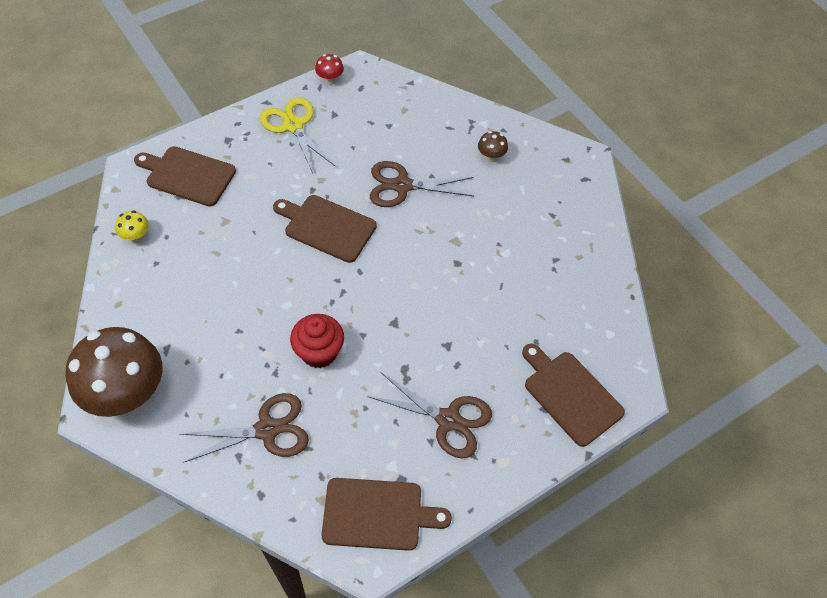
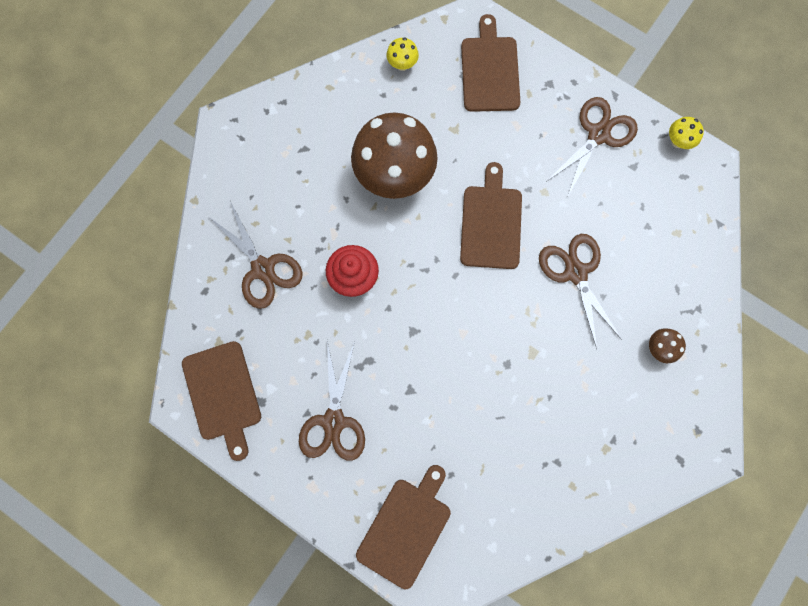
camera: 70 degrees right, 20 degrees up
(128, 395) = (250, 142): brown mushroom -> brown mushroom (394, 175)
(293, 125) = (598, 134): yellow scissors -> brown scissors
(330, 80) = (678, 141): red mushroom -> yellow mushroom

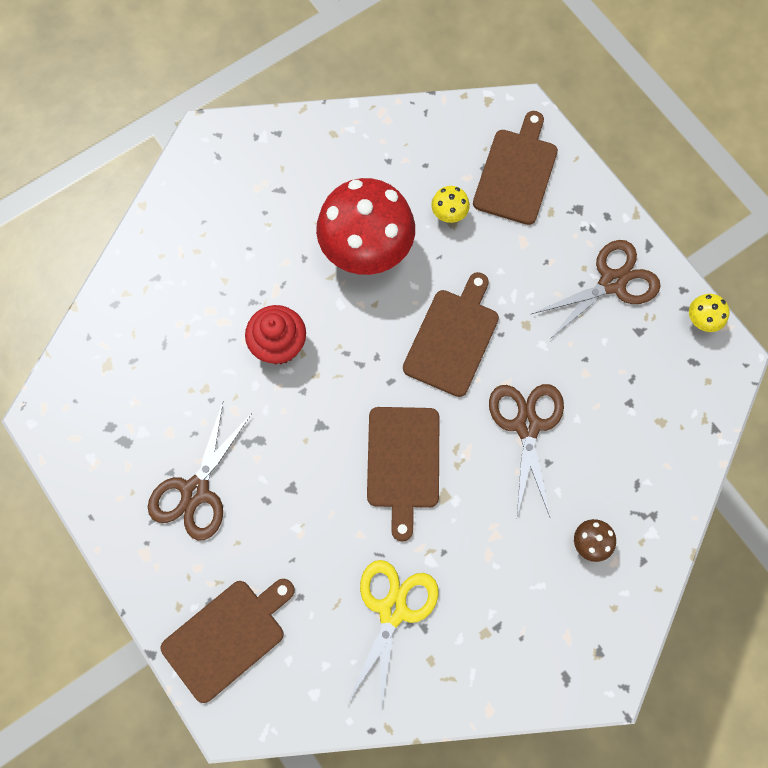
camera: 20 degrees right, 5 degrees down
(223, 394) = (89, 420): brown cutting board -> brown cutting board (403, 462)
(263, 269) = (185, 302): brown scissors -> none
(394, 175) = (366, 251): brown mushroom -> red mushroom
(402, 64) = (422, 135): yellow mushroom -> yellow mushroom (449, 214)
(528, 457) = (393, 610): none -> yellow scissors

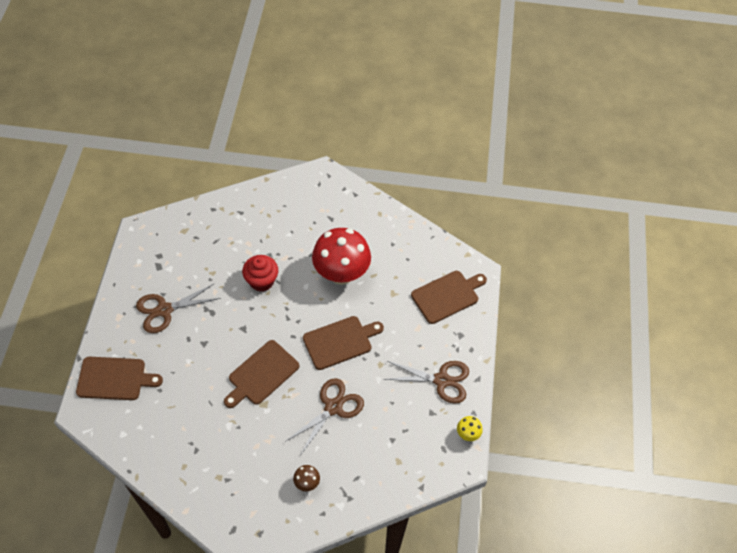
camera: 40 degrees right, 15 degrees down
(393, 610) = (191, 430): yellow scissors -> none
(449, 214) = (395, 288): yellow mushroom -> none

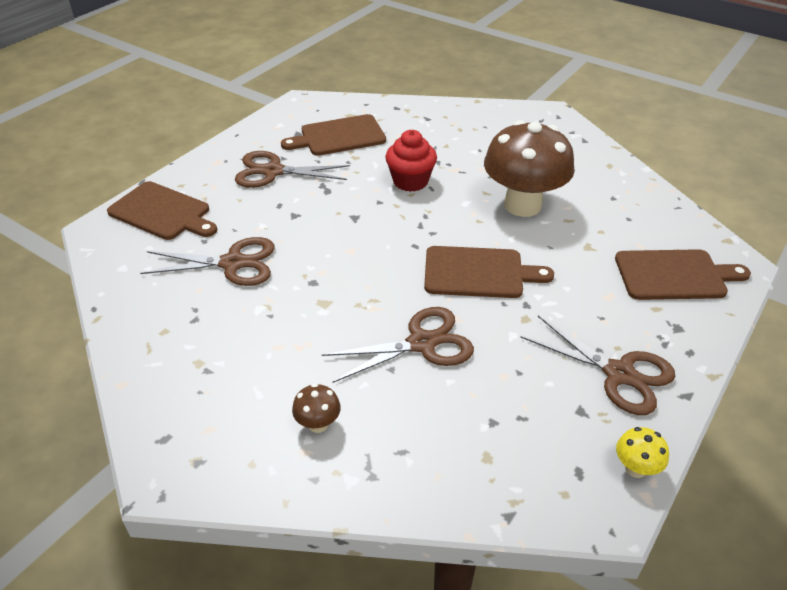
camera: 30 degrees right, 15 degrees down
(191, 399) = (233, 263): none -> brown scissors
(261, 374) = (344, 270): brown cutting board -> brown cutting board (339, 136)
(341, 274) = (522, 205): red mushroom -> brown mushroom

